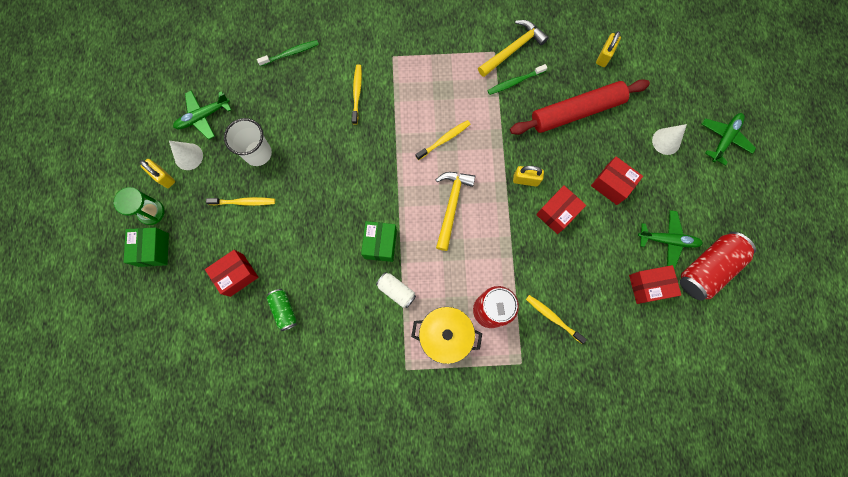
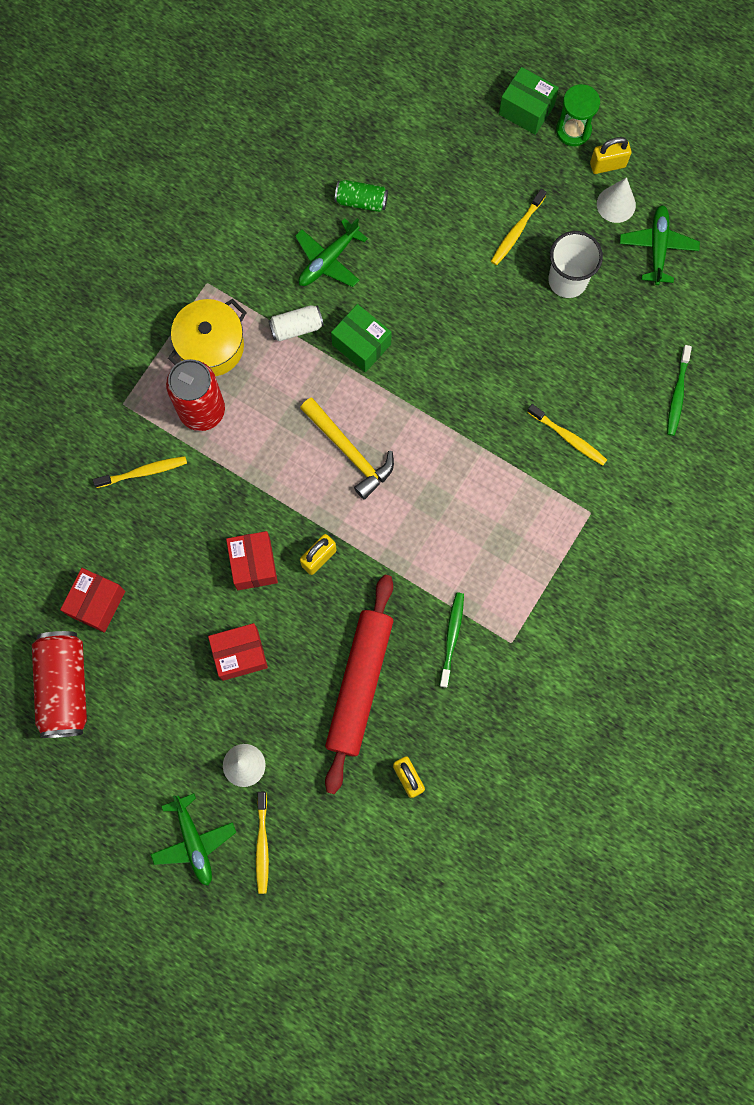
camera: 125 degrees right, 0 degrees up
(237, 275) = (435, 176): red box -> none
(444, 140) = (436, 499): yellow toothbrush -> yellow toothbrush (262, 845)
(513, 49) = (498, 668): yellow hammer -> none
(668, 240) = (129, 668): green plane -> green plane (328, 260)

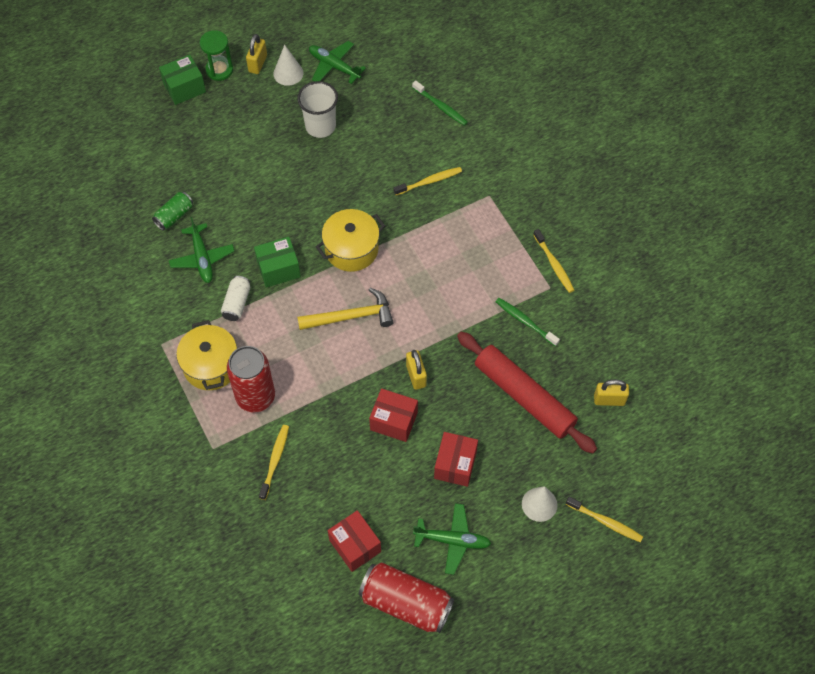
camera: 60 degrees left, 15 degrees down
(194, 841) = (577, 569): green plane -> green plane (453, 540)
(431, 405) = (351, 249): none -> yellow pot
(517, 231) = (265, 137): yellow toothbrush -> yellow toothbrush (554, 264)

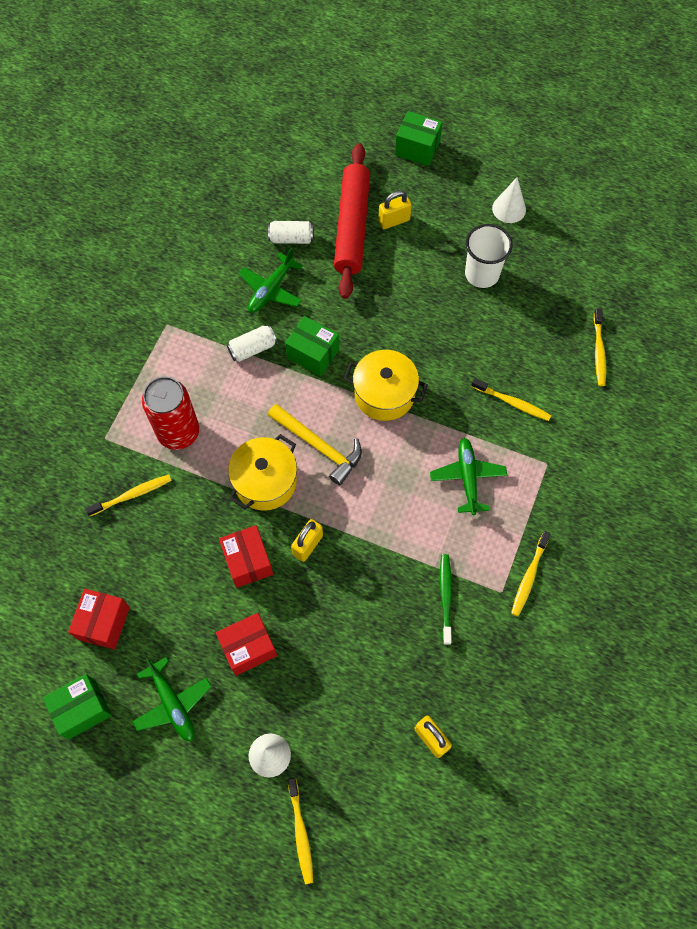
camera: 50 degrees right, 5 degrees up
(174, 216) = (291, 238): green can -> white can
(211, 366) = (178, 376): yellow pot -> yellow pot (265, 482)
(219, 70) = (460, 158): green hourglass -> none
(257, 64) = (494, 180): yellow padlock -> yellow padlock (394, 221)
(334, 66) = (552, 236): green plane -> green plane (467, 477)
(406, 603) = (82, 709): red can -> green box
(441, 107) = (599, 351): green toothbrush -> yellow toothbrush
(524, 396) = (368, 656): red rolling pin -> red rolling pin (352, 227)

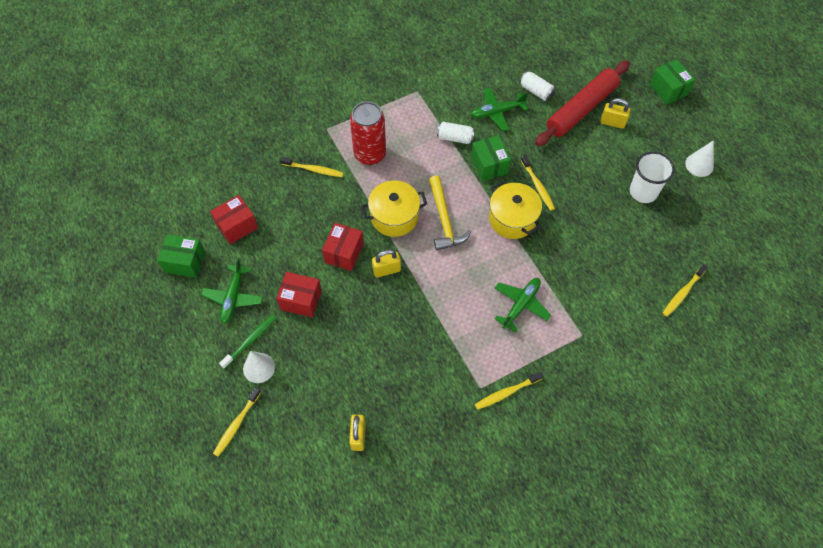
camera: 40 degrees right, 5 degrees down
(445, 597) = (442, 363): green toothbrush -> green toothbrush (250, 340)
(512, 402) = (592, 282): yellow toothbrush -> yellow toothbrush (537, 186)

